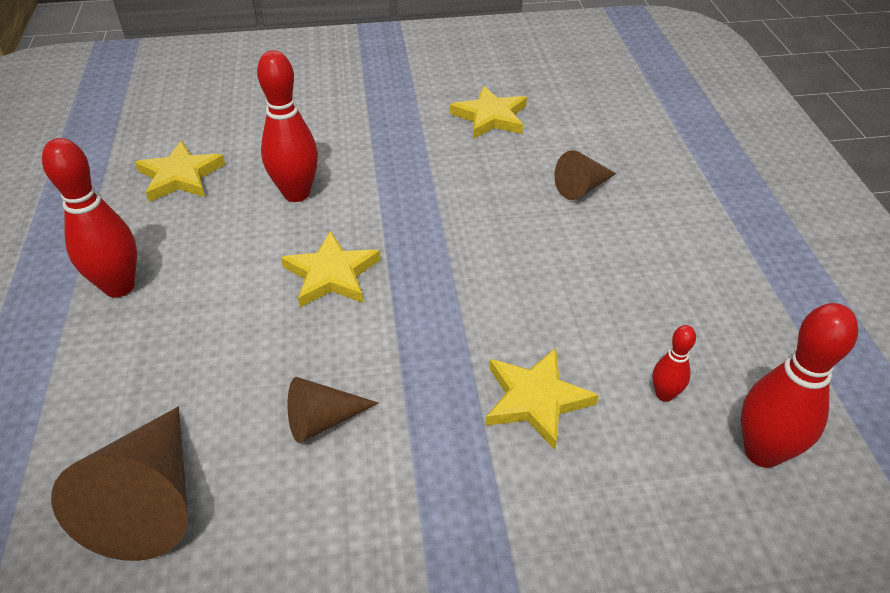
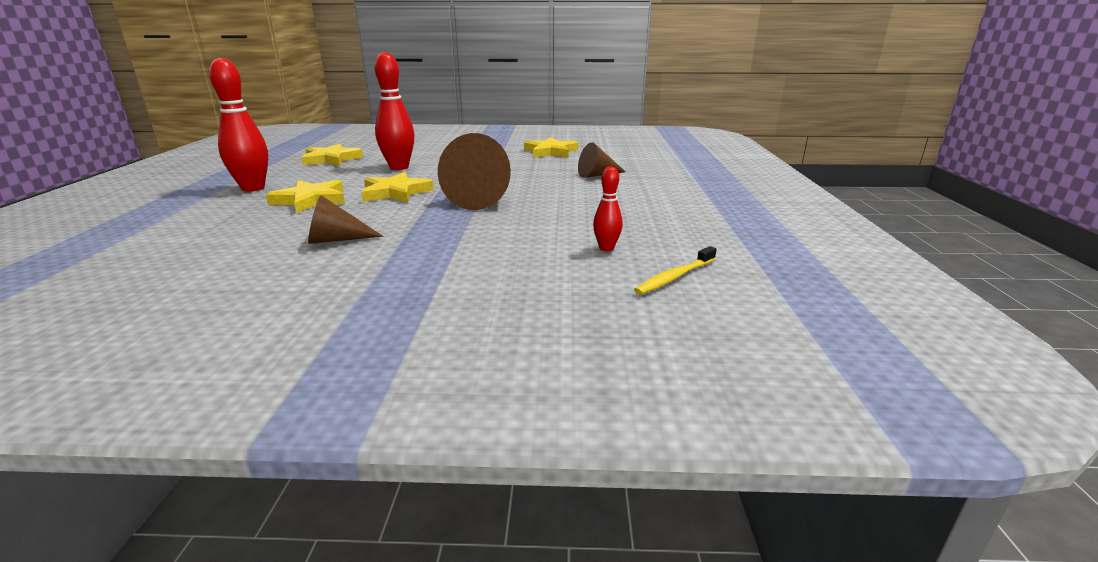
camera: 10 degrees right, 20 degrees down
(150, 500) = (183, 258): brown cone -> brown cone (483, 198)
(536, 399) = (502, 243): yellow star -> yellow star (311, 200)
(762, 452) = (674, 277): red bowling pin -> yellow toothbrush

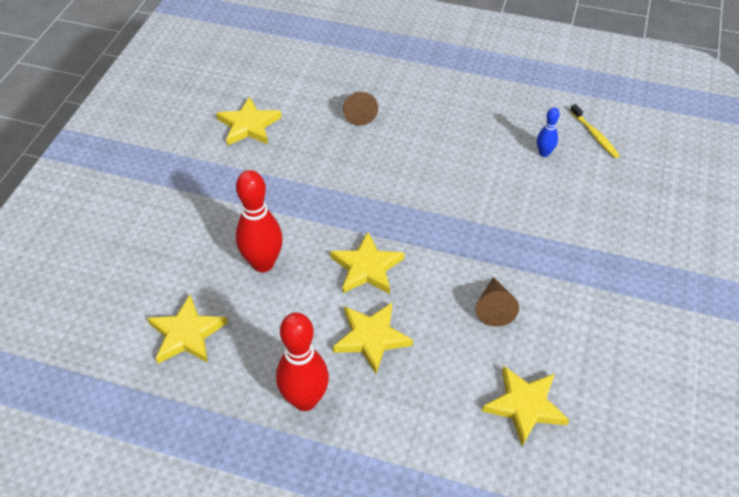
camera: 75 degrees left, 25 degrees up
(189, 261) = (525, 406): none -> yellow star
(483, 198) = (407, 203): brown cone -> none
(606, 248) = (544, 153): red bowling pin -> blue bowling pin

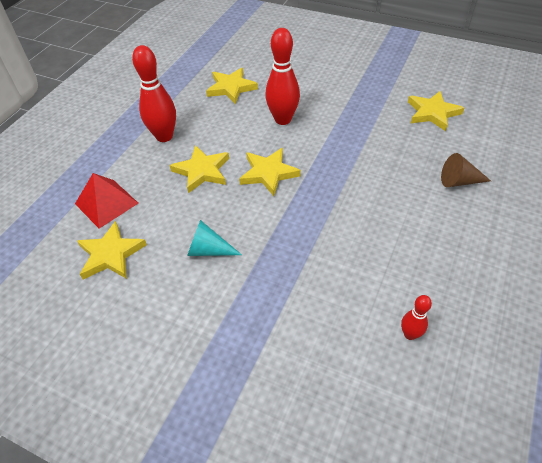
camera: 100 degrees right, 0 degrees up
(446, 437) = (106, 203): none -> red pyramid
(494, 308) = (208, 250): brown cone -> turquoise cone
(544, 153) = (410, 334): blue bowling pin -> red bowling pin
(594, 135) = (447, 403): yellow toothbrush -> none

